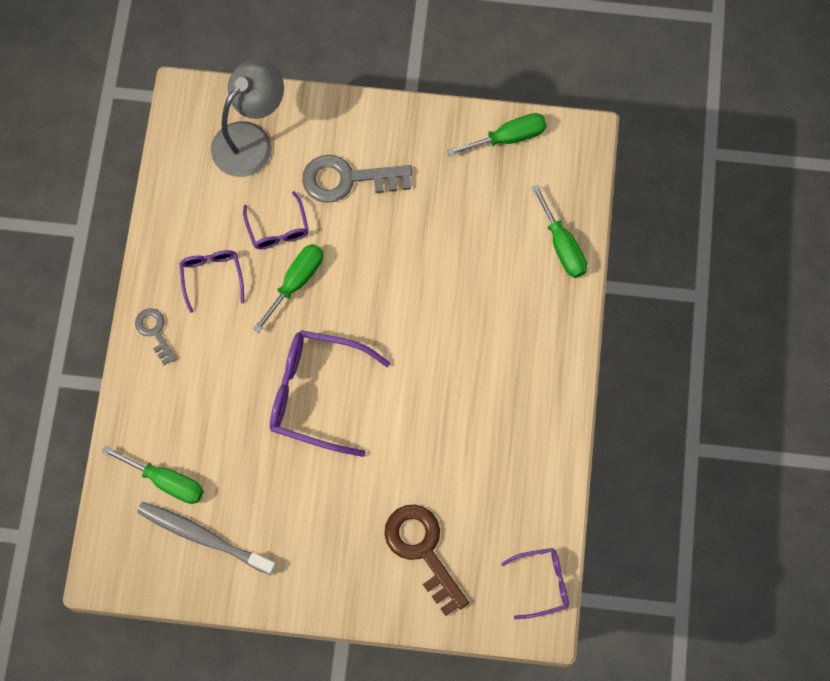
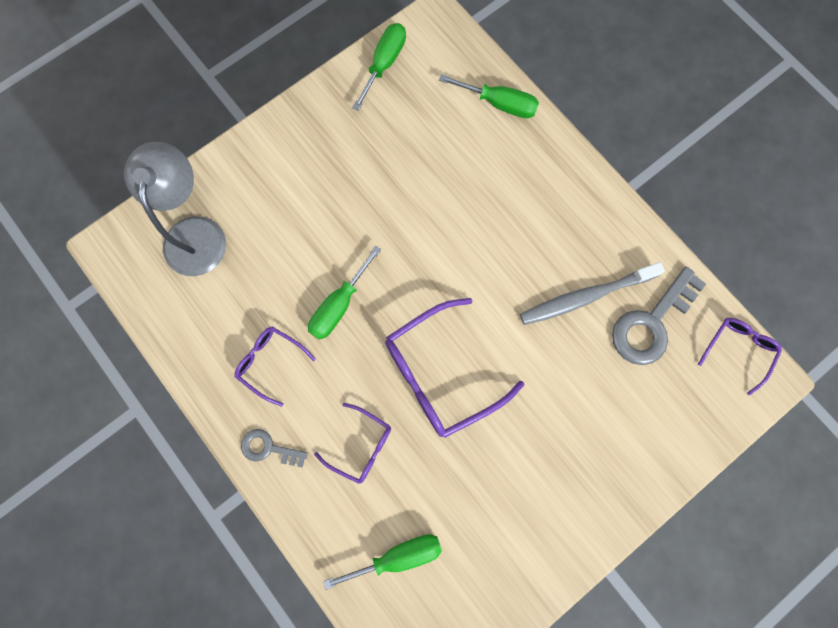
camera: 45 degrees left, 5 degrees up
(203, 537) = (471, 570): grey toothbrush -> grey toothbrush (585, 296)
(278, 229) = (284, 279): purple glasses -> purple glasses (361, 446)
(296, 282) = (339, 305): green screwdriver -> green screwdriver turned 135 degrees counterclockwise
(348, 179) = (299, 195): grey key -> grey key (651, 323)
(423, 550) = (636, 411): brown key -> none

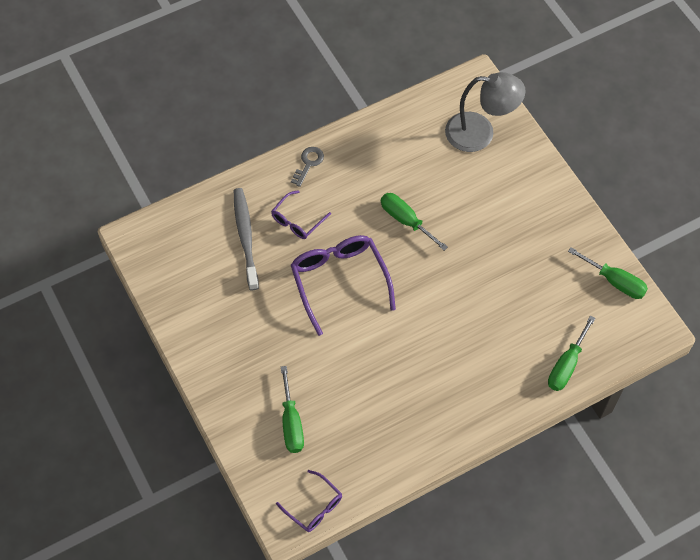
camera: 100 degrees right, 15 degrees down
(270, 362) = (370, 171): purple glasses -> none
(398, 556) = (216, 233): green screwdriver -> green screwdriver (291, 423)
(585, 296) = (381, 397): grey toothbrush -> grey toothbrush (245, 237)
(651, 323) = (350, 443): grey key -> none

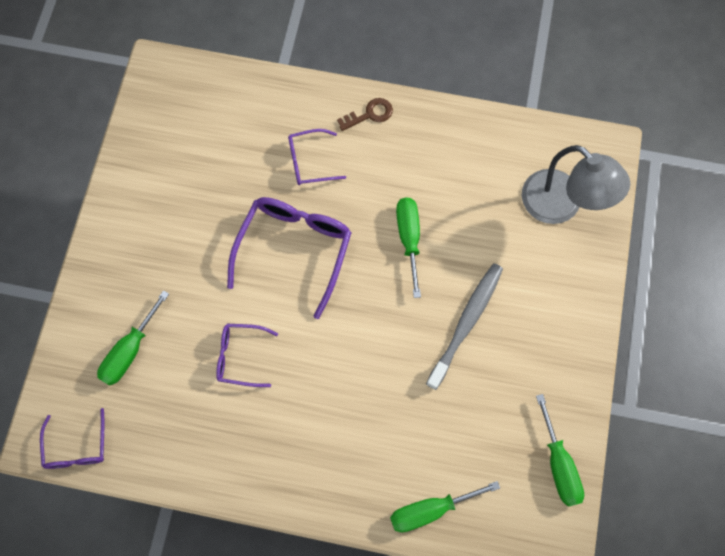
camera: 40 degrees right, 10 degrees up
(245, 237) = (250, 142): grey toothbrush -> grey toothbrush (466, 323)
(308, 164) = (369, 114): grey key -> brown key
(367, 370) = (240, 356): none -> purple glasses

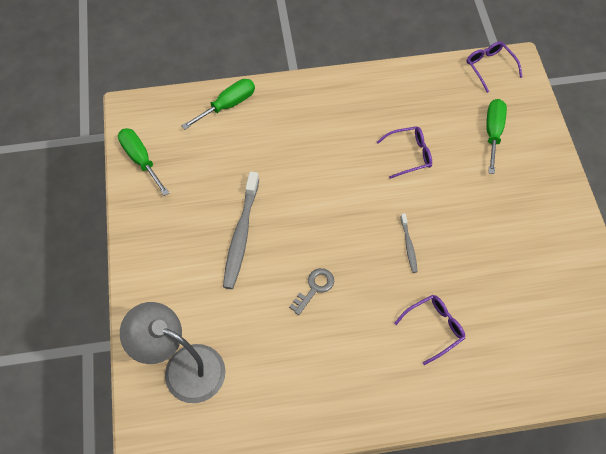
camera: 160 degrees right, 10 degrees down
(294, 250) = (408, 246): purple glasses -> grey toothbrush
(369, 114) = (400, 398): brown key -> none
(409, 238) = (314, 288): green screwdriver -> grey key

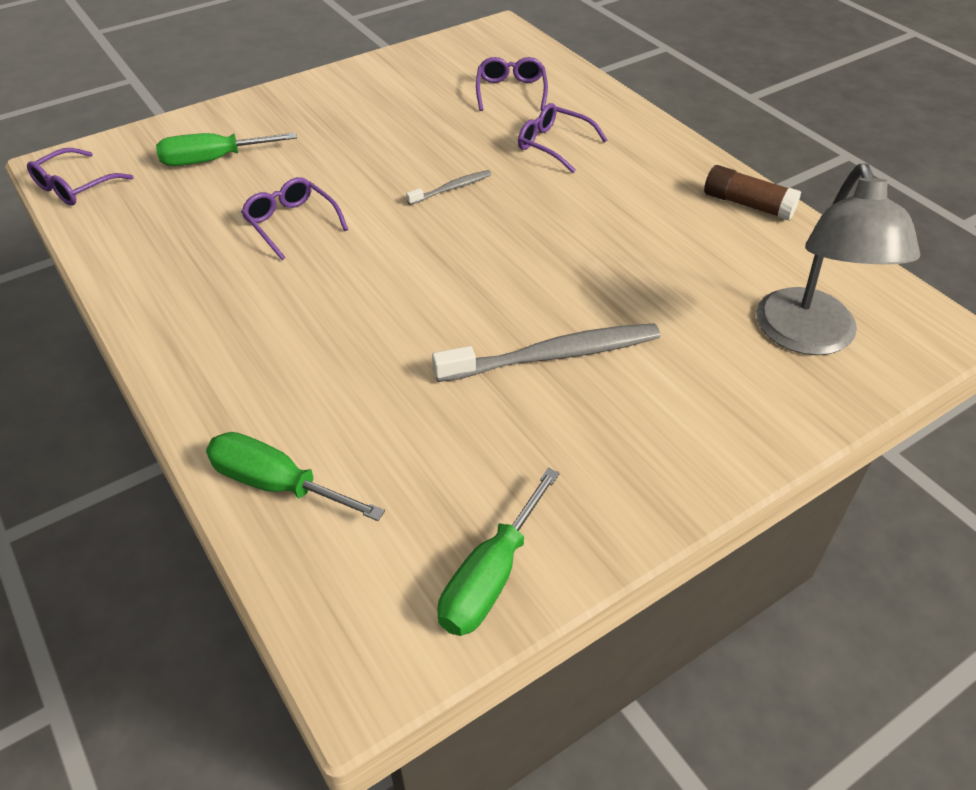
camera: 115 degrees left, 15 degrees down
(311, 415) = (747, 204): none -> brown glue stick
(314, 288) = (581, 251): grey key -> none
(519, 333) = (511, 91): none -> purple glasses

